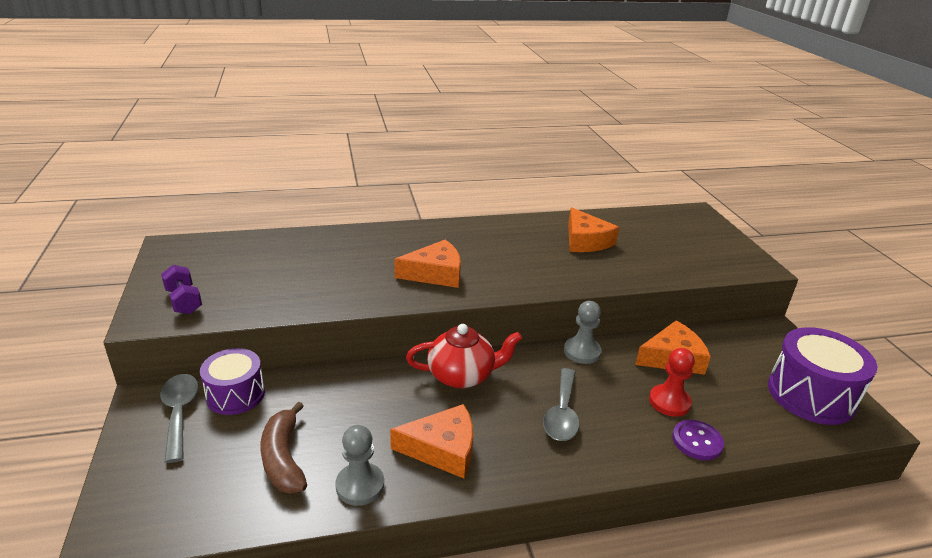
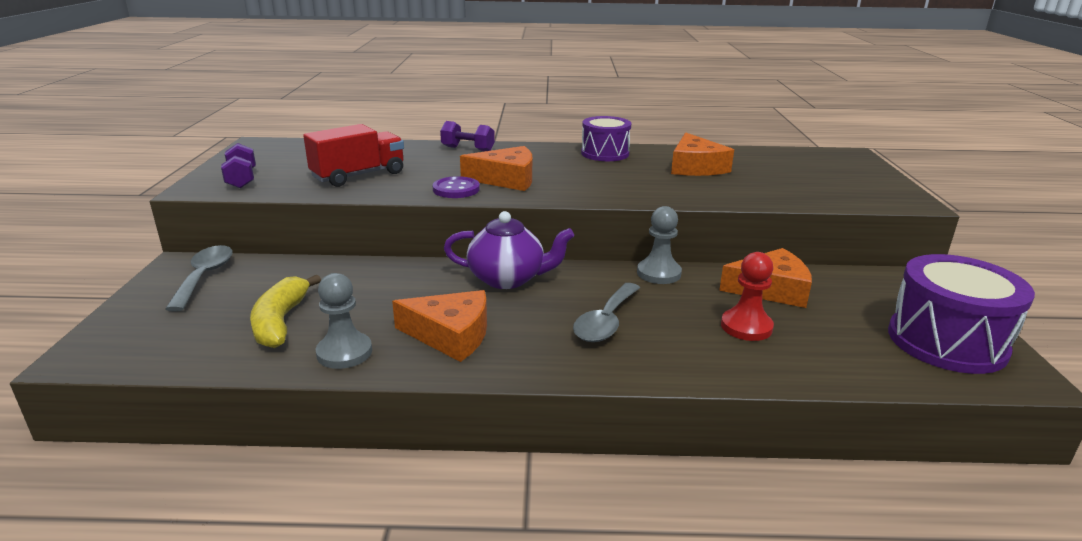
camera: 15 degrees right, 5 degrees down
(235, 394) = (265, 269): purple drum -> purple drum (605, 153)
(283, 458) = (280, 322): brown banana -> yellow banana
(297, 283) = (358, 175): none -> red truck
(381, 235) = (468, 149): none -> purple dumbbell
(462, 375) = (508, 279): red teapot -> purple teapot
(697, 441) = (765, 365): purple button -> purple button (456, 189)

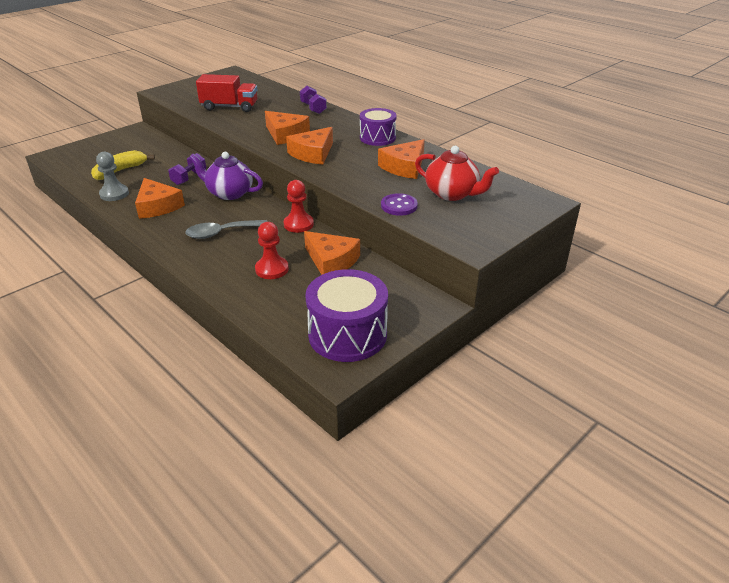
camera: 45 degrees right, 10 degrees up
(204, 277) = (133, 139): grey spoon -> none
(242, 179) = (183, 92): purple dumbbell -> purple dumbbell (189, 178)
(456, 189) = (250, 131): purple button -> purple button (399, 206)
(508, 279) = (229, 193): purple teapot -> purple teapot turned 150 degrees clockwise
(586, 185) = (313, 154): none -> orange cheese
(658, 273) = (298, 224): grey pawn -> red pawn
(786, 172) = (452, 194): none -> red teapot

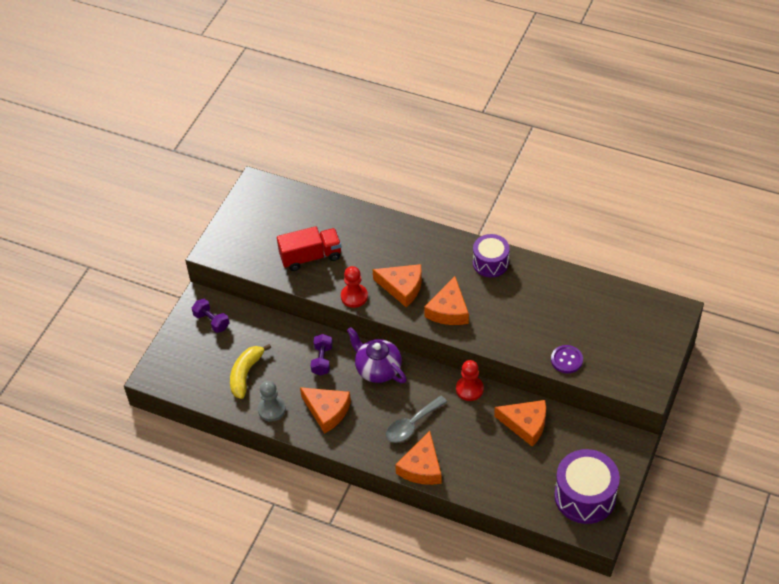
camera: 20 degrees left, 15 degrees up
(229, 193) = (377, 369): purple teapot -> purple teapot turned 45 degrees clockwise
(272, 269) = (485, 451): red pawn -> red pawn (354, 296)
(313, 108) = (396, 230): purple dumbbell -> purple dumbbell (211, 321)
(404, 167) = (541, 302): orange cheese -> orange cheese (422, 467)
(452, 194) = (600, 327): red teapot -> none

